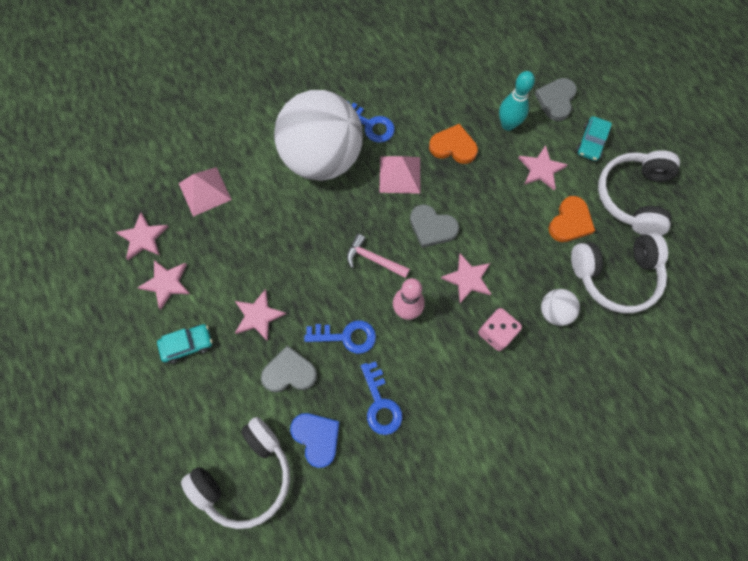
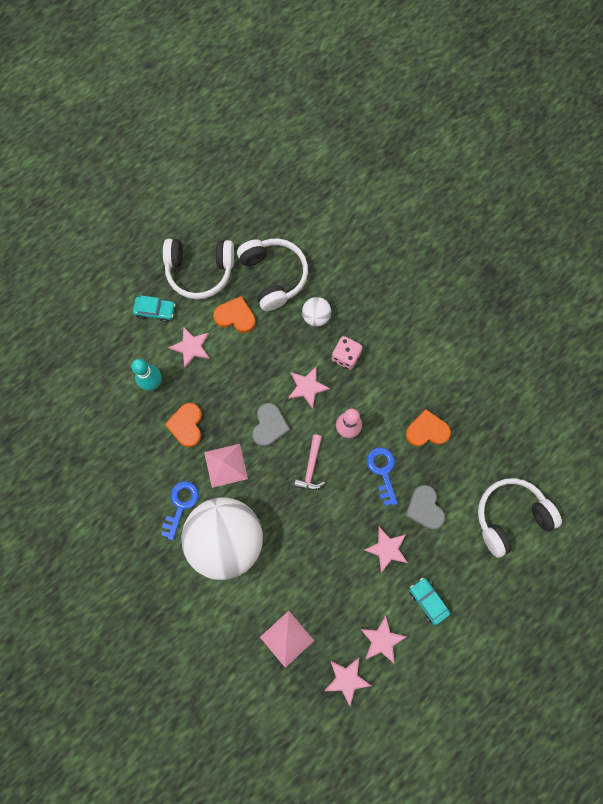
camera: 105 degrees left, 5 degrees up
(246, 475) = (510, 516): white headphones -> white headphones turned 60 degrees counterclockwise
(317, 437) = (466, 471): blue heart -> none
(380, 404) = (427, 430): blue key -> orange heart
(556, 100) = (118, 346): grey heart -> none

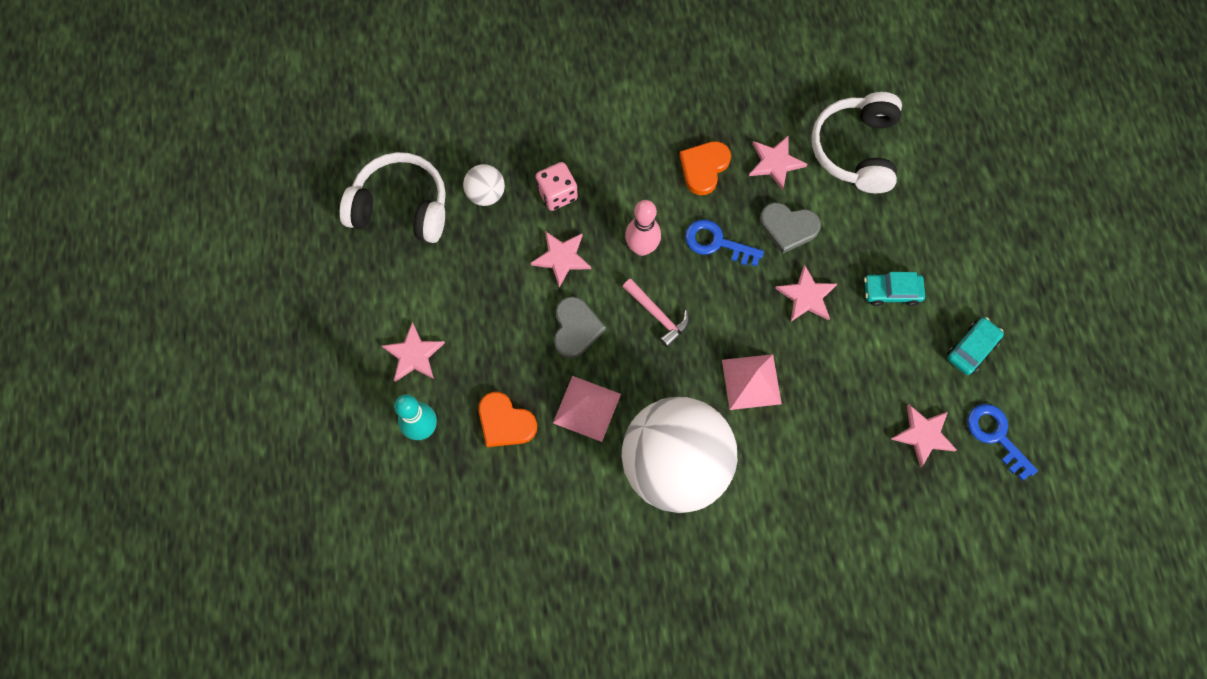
camera: 55 degrees left, 5 degrees down
(155, 310) = (335, 367): turquoise car -> turquoise car (972, 349)
(181, 505) = (597, 491): blue key -> blue key (996, 436)
(200, 271) = (327, 284): white headphones -> none
(235, 316) = (416, 280): orange heart -> none
(269, 426) = (576, 329): grey heart -> grey heart turned 45 degrees clockwise
(287, 639) = (836, 471): pink pyramid -> pink pyramid (751, 381)
(382, 640) = (904, 368): pink star -> pink star (775, 163)

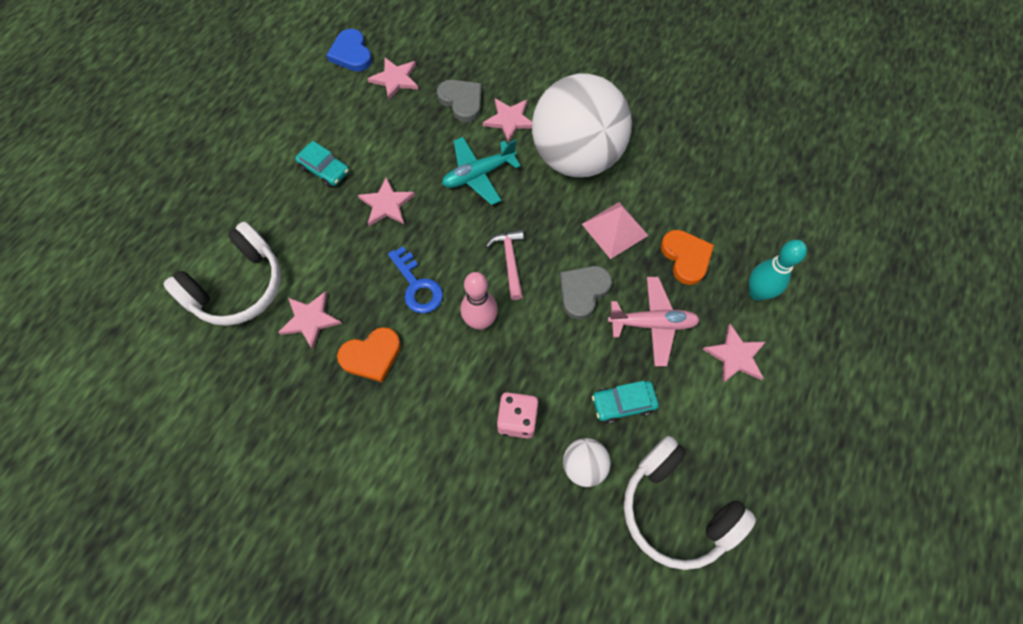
camera: 145 degrees left, 5 degrees down
(499, 338) = (652, 324): none -> pink plane
(561, 258) = (554, 357): pink star -> pink star (509, 120)
(751, 381) = (478, 174): pink pyramid -> turquoise plane
(788, 228) = (351, 261): grey heart -> grey heart (462, 101)
(972, 349) = (311, 105): turquoise car -> turquoise car (623, 403)
(996, 436) = (351, 53): blue key -> blue heart

